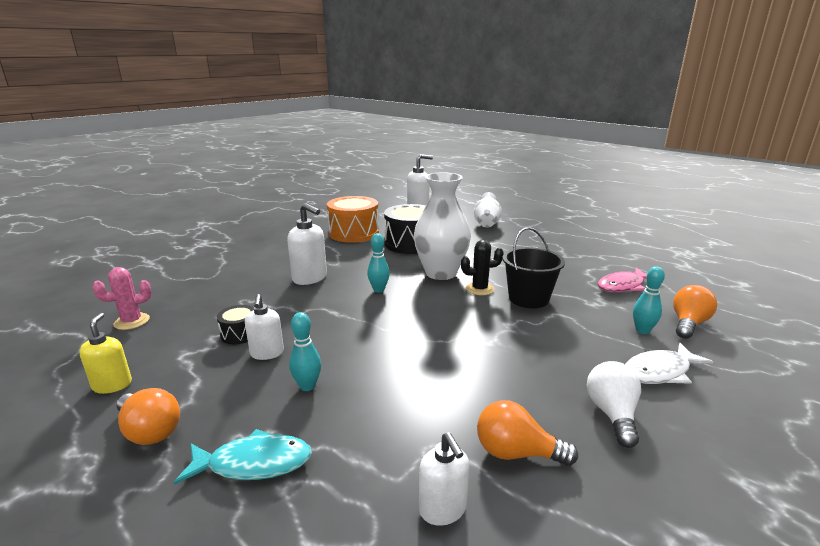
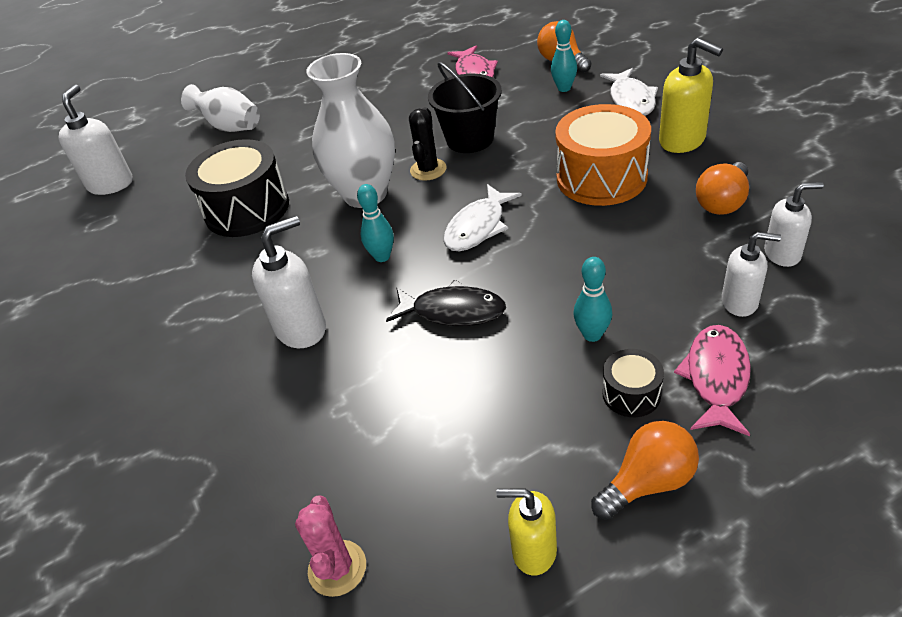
camera: 65 degrees left, 20 degrees up
(240, 334) = (443, 408): black drum -> black drum (631, 394)
(254, 463) = (716, 378): turquoise fish -> pink fish
(267, 353) = (507, 374): white soap dispenser -> white soap dispenser (740, 302)
(329, 323) = (453, 311): none -> black fish
(354, 233) = (153, 268): orange drum -> orange drum (601, 177)
(421, 318) = (478, 227): none -> white fish
(612, 414) = (682, 140): white light bulb -> yellow soap dispenser

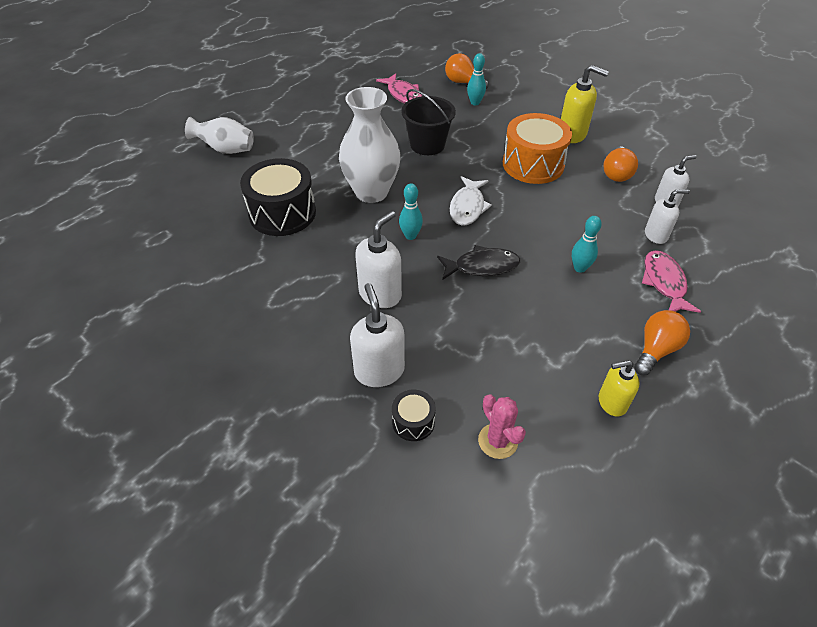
camera: 25 degrees left, 5 degrees up
(111, 184) = (146, 205): white soap dispenser -> white soap dispenser (379, 371)
(428, 170) = (409, 170): black cactus -> none
(631, 100) = (525, 108): white fish -> none
(631, 394) = (621, 300): black drum -> black drum (413, 422)

